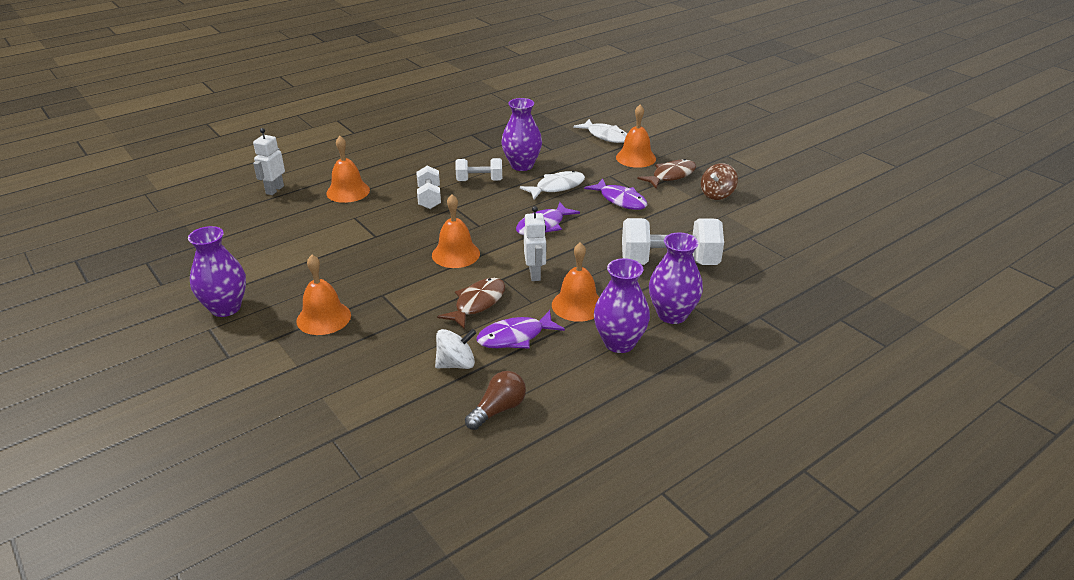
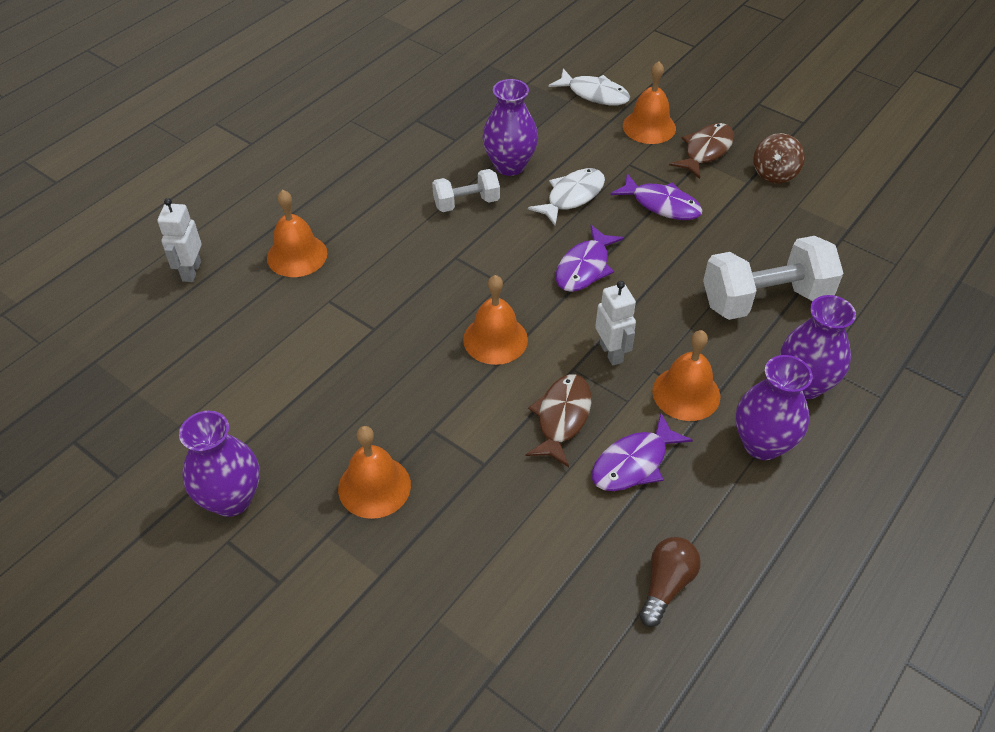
camera: 15 degrees left, 15 degrees up
(429, 198) = (414, 247): white dumbbell -> none
(456, 364) = (581, 524): white spinning top -> none

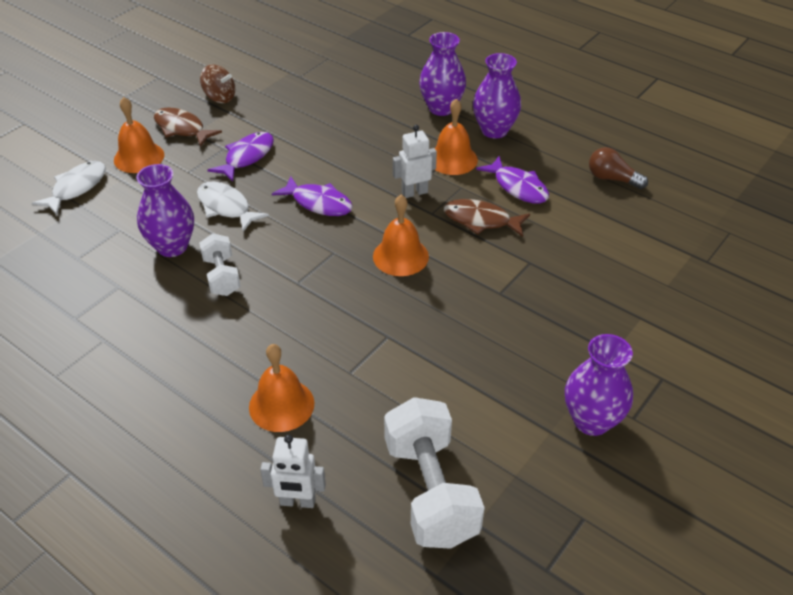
camera: 90 degrees left, 5 degrees down
(374, 486) = (562, 325): orange bell -> none
(765, 299) = (360, 116): white dumbbell -> white dumbbell (430, 491)

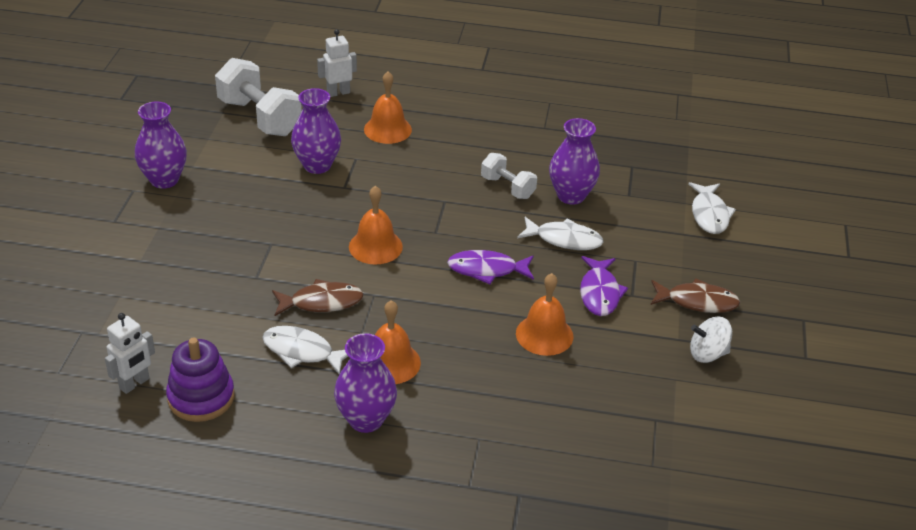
camera: 150 degrees right, 5 degrees down
(139, 157) = (697, 258): orange bell -> orange bell (544, 335)
(220, 97) = (707, 354): brown spinning top -> white spinning top
(414, 192) = (405, 310): white robot -> white robot (134, 384)
(441, 108) = (448, 431): purple vase -> purple vase (317, 165)
(518, 187) = (302, 351): purple fish -> white fish
(612, 179) = (201, 397): brown light bulb -> purple stacking toy

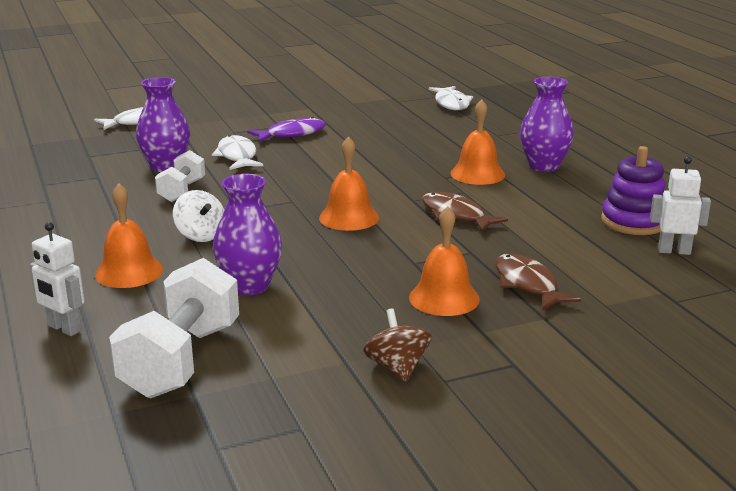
camera: 120 degrees left, 15 degrees down
(164, 180) = (397, 368): purple vase -> brown spinning top
(302, 351) = (522, 204): white fish -> white fish (451, 104)
(486, 270) = (318, 171): purple fish -> none
(544, 335) = (366, 139): orange bell -> orange bell (444, 298)
(697, 302) = (260, 109): brown fish -> brown fish (527, 284)
(707, 354) = (314, 99): white spinning top -> white spinning top (201, 235)

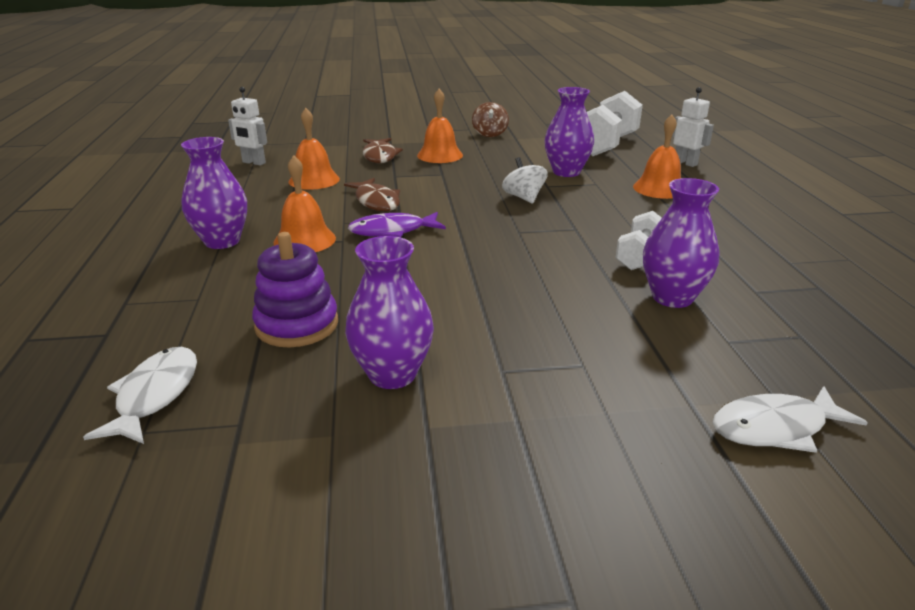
camera: 165 degrees left, 5 degrees up
(201, 235) = (608, 208): white spinning top -> white spinning top (524, 198)
(237, 156) = (576, 304): white fish -> none
(292, 134) = (488, 343): purple fish -> purple fish (392, 231)
(339, 119) = (392, 374): none -> purple vase
(349, 217) = (471, 210): orange bell -> orange bell (314, 180)
(633, 221) = (242, 182): purple stacking toy -> purple stacking toy (297, 325)

